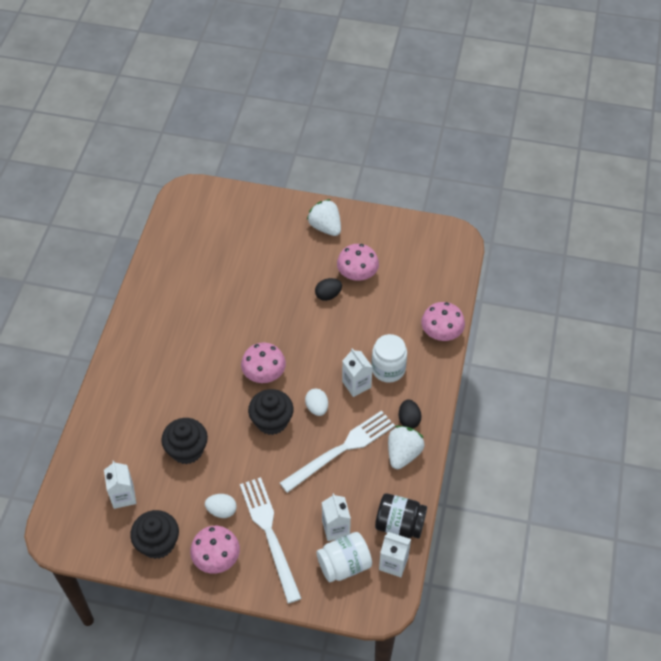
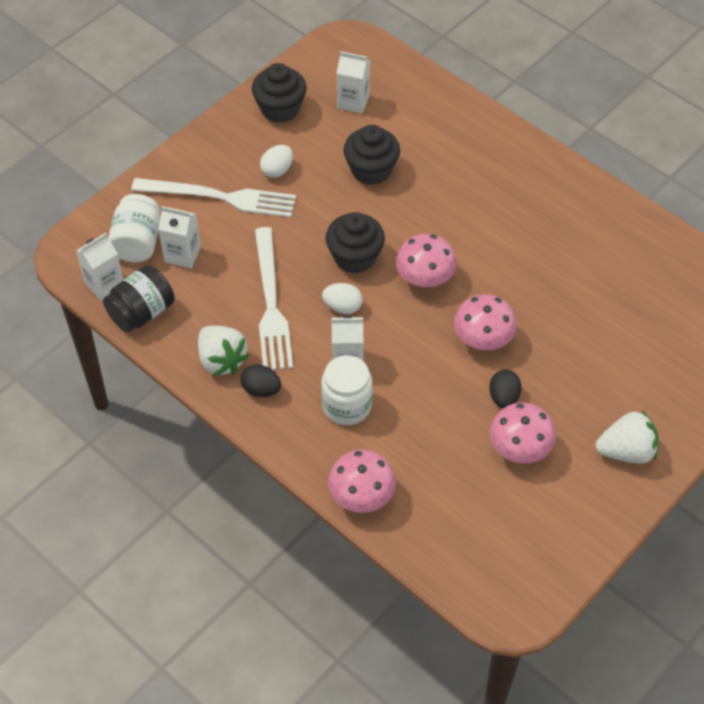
camera: 120 degrees right, 0 degrees up
(216, 558) = (228, 146): pink mushroom -> pink mushroom (483, 339)

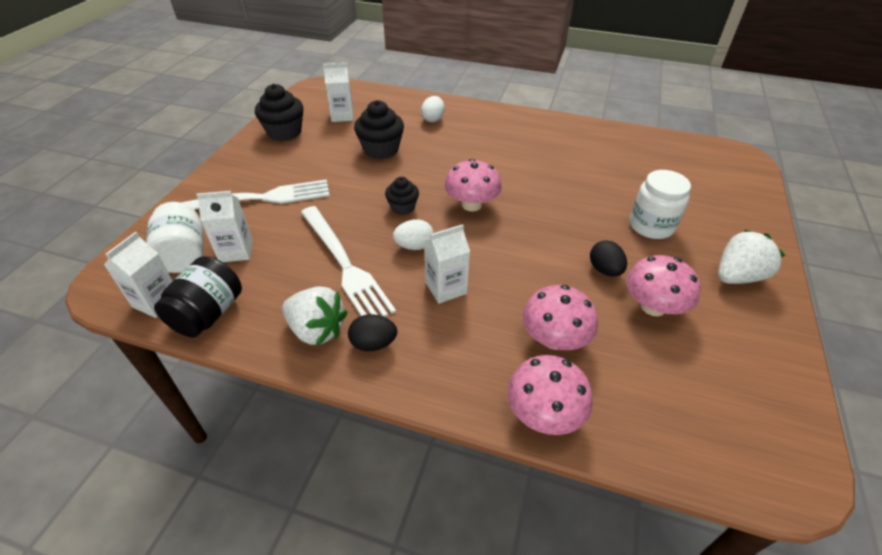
camera: 25 degrees left, 10 degrees down
(277, 170) = (301, 169): white egg -> white egg (433, 119)
(347, 405) = (470, 327): white jar -> white jar (651, 226)
(355, 257) = (402, 207): black cupcake -> black cupcake, size x0.61
(483, 339) = (551, 232): pink mushroom -> pink mushroom (554, 338)

